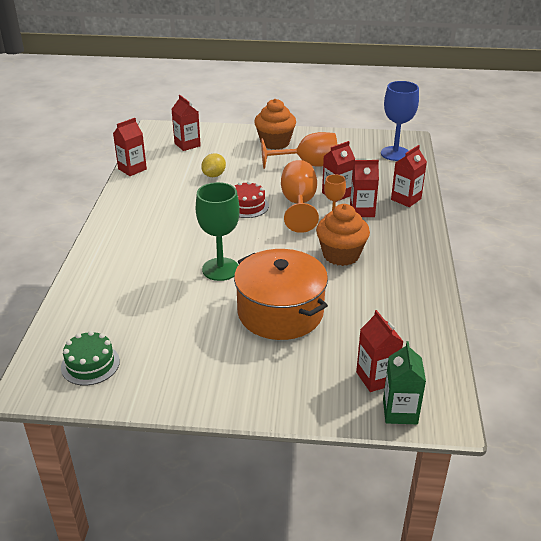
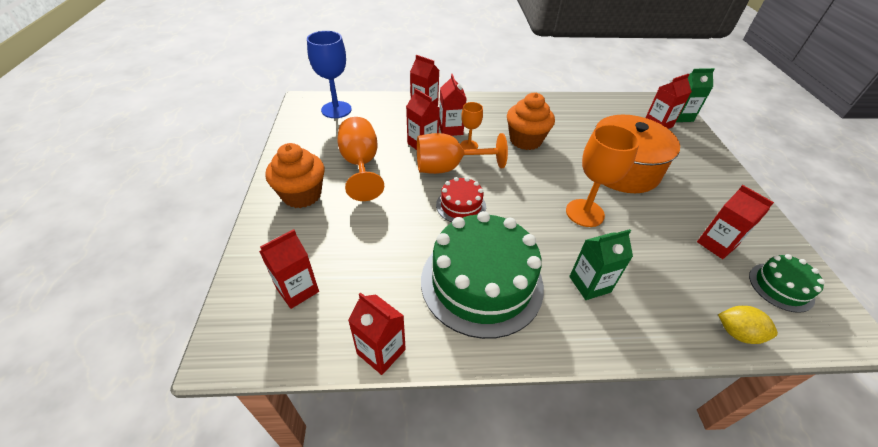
camera: 100 degrees left, 10 degrees up
(143, 253) = (589, 284): none -> green carton
(154, 342) = (716, 244): none -> red carton
(166, 206) = (481, 282): none -> green cake
(214, 175) = (392, 244): yellow lemon -> yellow lemon (737, 333)
(220, 269) = (584, 213): green goblet -> orange goblet

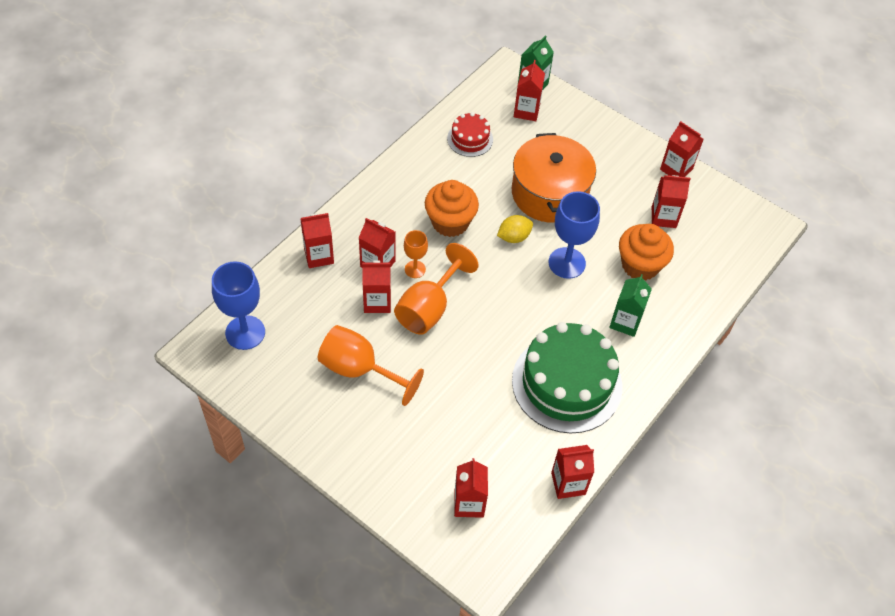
camera: 50 degrees left, 10 degrees up
(302, 195) = (358, 440): orange cupcake -> orange cupcake (640, 265)
(461, 205) = (482, 335): red cake -> red cake (470, 139)
(584, 213) = (567, 263): orange goblet -> blue goblet
(737, 333) = (723, 282): yellow lemon -> yellow lemon (514, 237)
(766, 224) = (676, 169): none -> red carton
(781, 287) = (720, 222): green cake -> none

